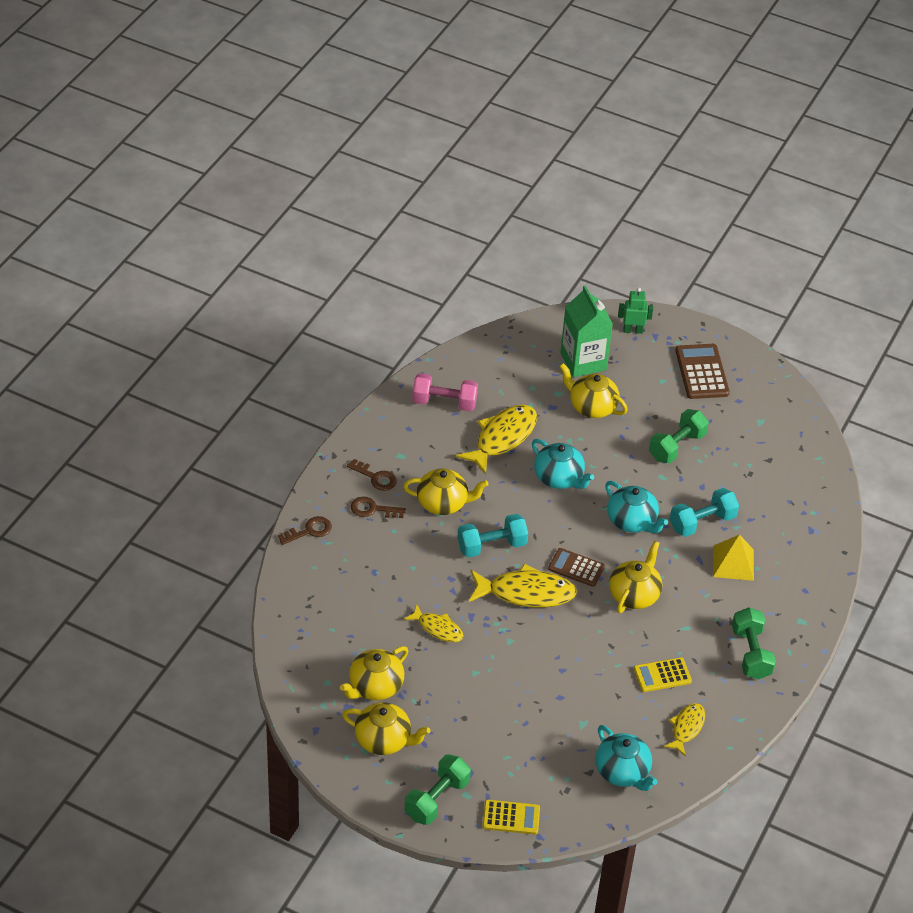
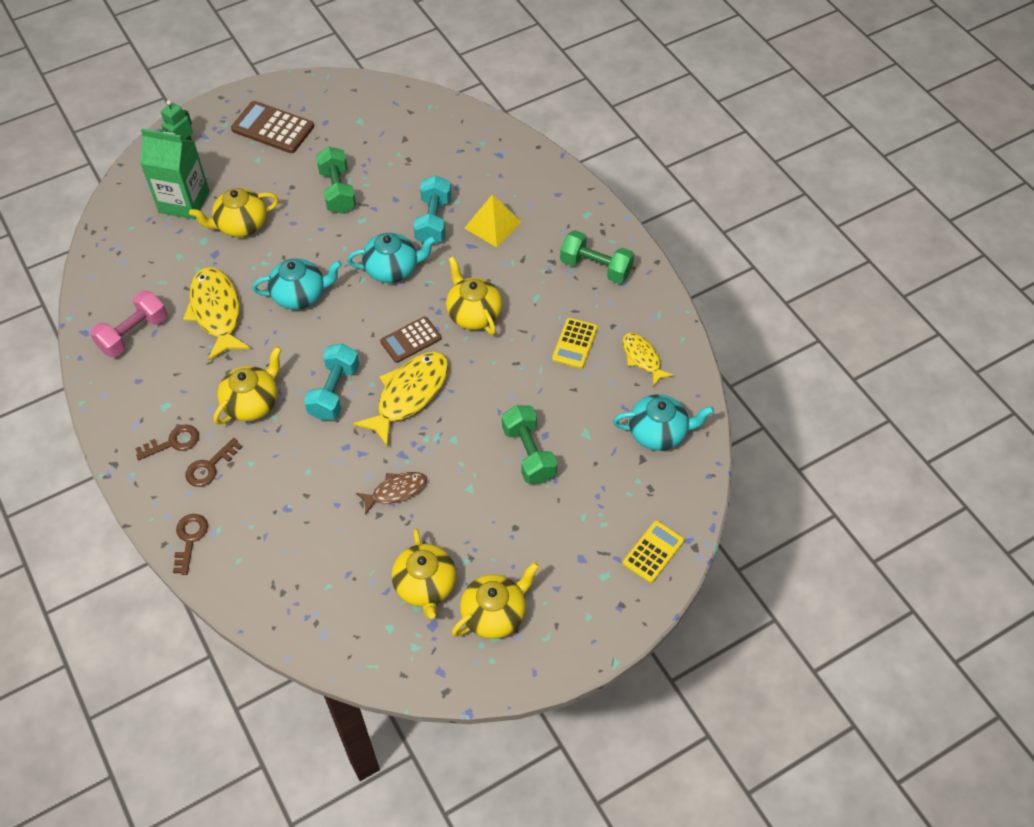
camera: 55 degrees left, 10 degrees up
(437, 628) = (396, 491): yellow fish -> brown fish
(437, 799) = (594, 605): green dumbbell -> green dumbbell (529, 453)

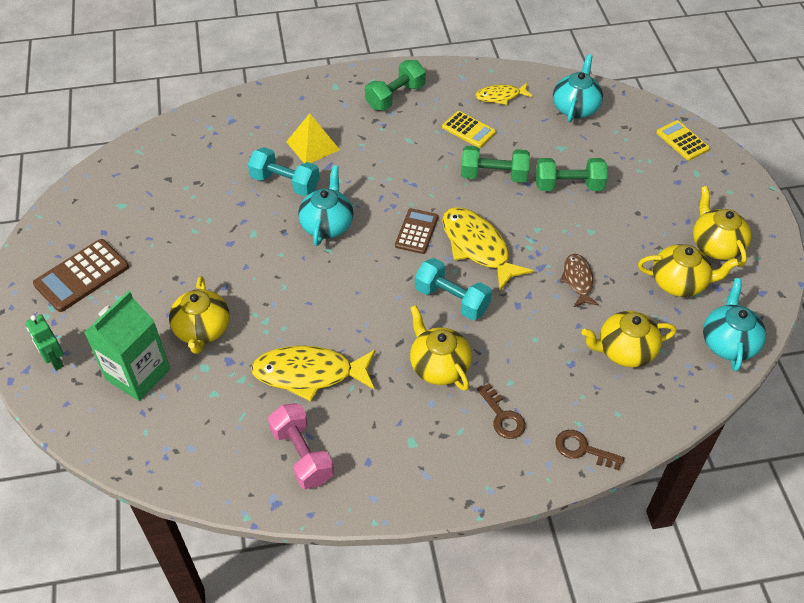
camera: 70 degrees left, 5 degrees down
(173, 442) = (461, 443): brown key -> none
(300, 295) = (322, 300): turquoise teapot -> turquoise teapot (728, 343)
(337, 191) = (204, 243): green dumbbell -> green dumbbell (493, 176)
(411, 340) = (416, 231): brown calculator -> brown calculator turned 150 degrees counterclockwise
(473, 314) = (407, 183): yellow teapot -> yellow teapot (624, 351)

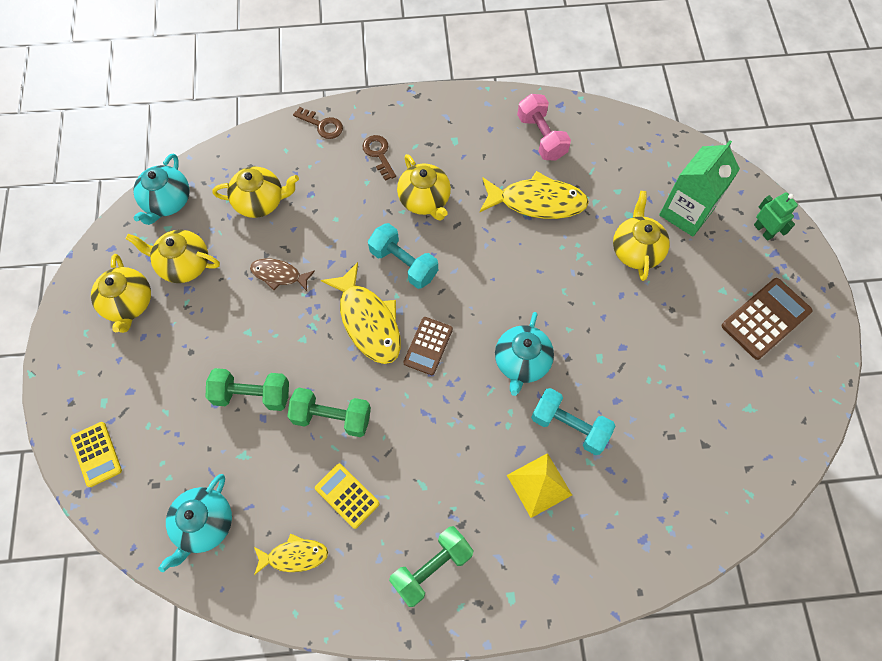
camera: 175 degrees left, 15 degrees up
(578, 280) = (279, 275): brown fish -> brown fish turned 105 degrees clockwise

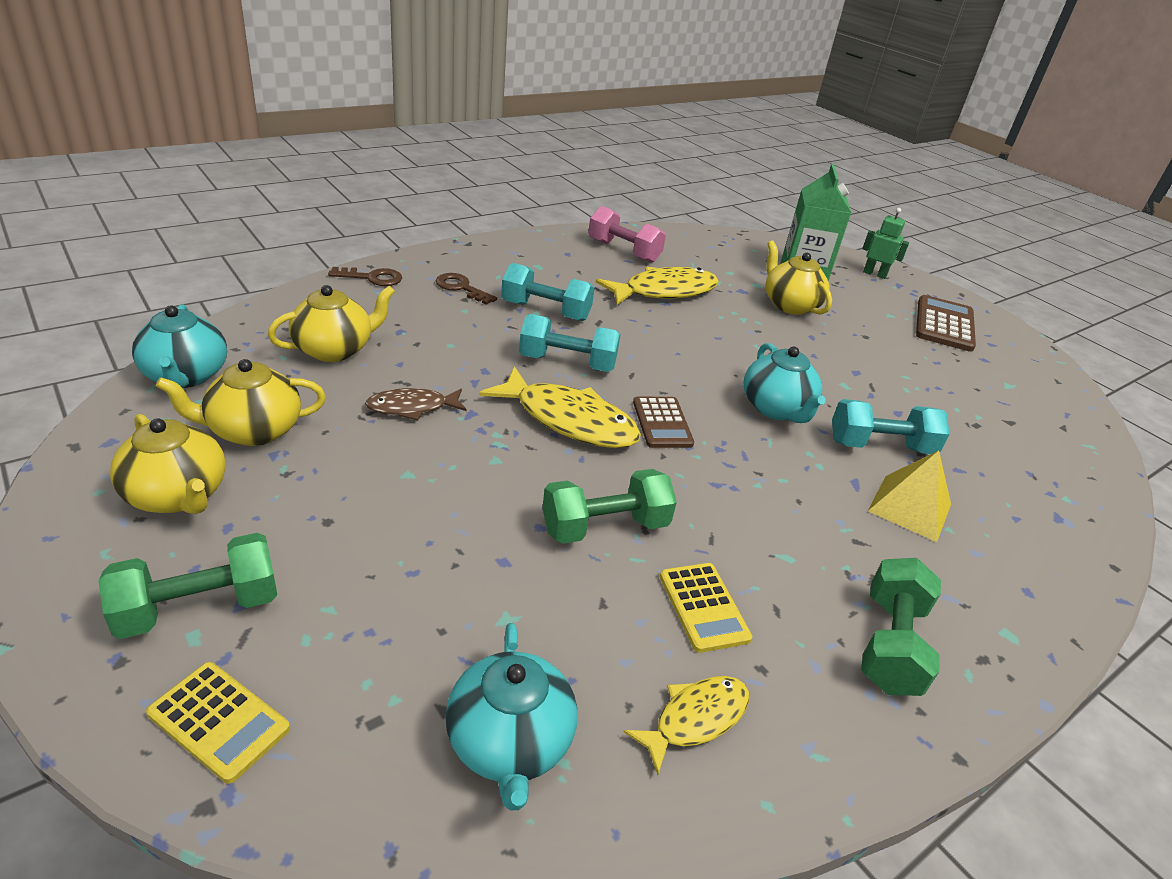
camera: 35 degrees left, 30 degrees down
(252, 395) = (466, 540): green dumbbell -> green dumbbell (199, 607)
(347, 496) = (703, 607): yellow calculator -> yellow calculator turned 120 degrees counterclockwise
(425, 200) = (546, 311): yellow teapot -> turquoise dumbbell

